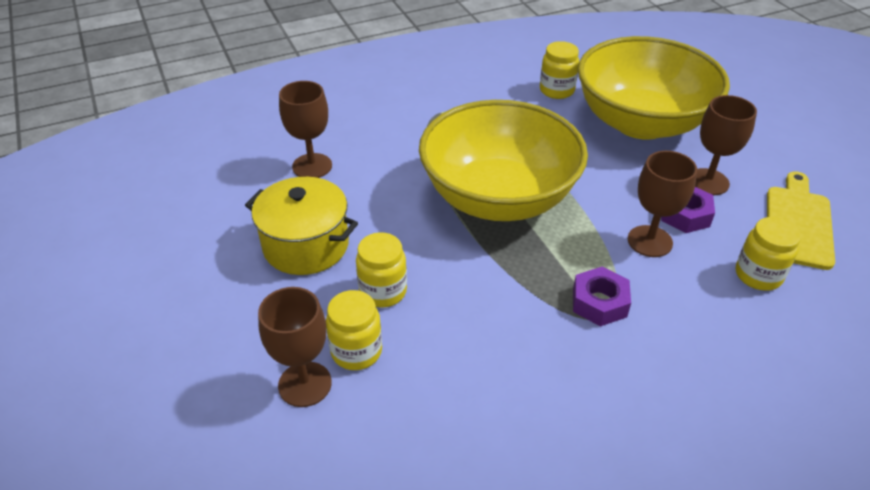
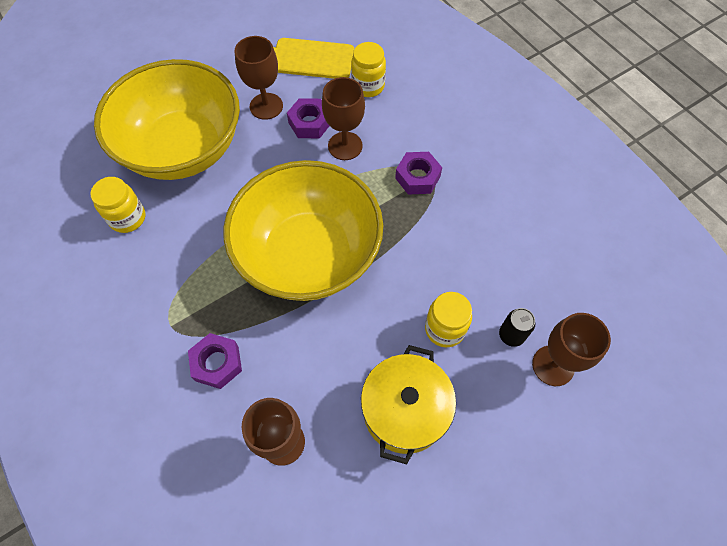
camera: 100 degrees left, 20 degrees up
(356, 351) = (511, 335): yellow jar -> black can
(397, 135) = (217, 363): none -> purple nut

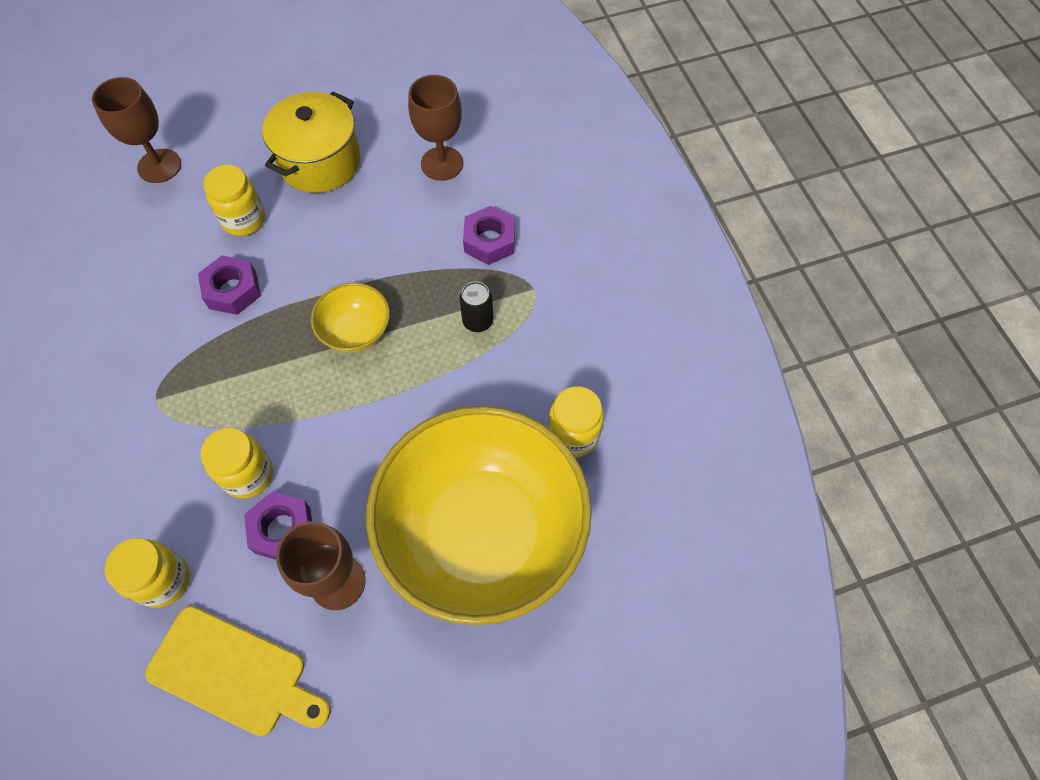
camera: 165 degrees left, 0 degrees up
(309, 254) = (356, 331): yellow bowl -> yellow bowl, size x0.42
(345, 146) = (248, 475): brown goblet -> yellow jar
(417, 177) = (175, 400): purple nut -> purple nut (232, 290)
(511, 335) = (181, 199): black can -> black can (478, 321)

